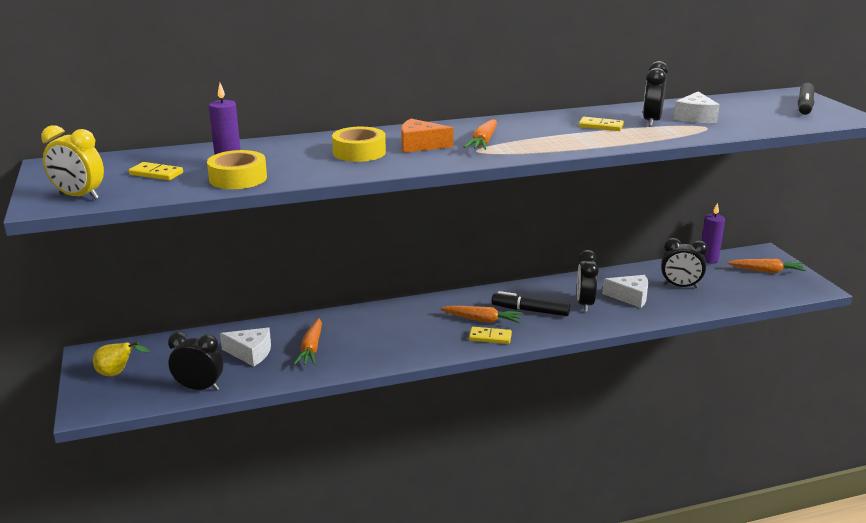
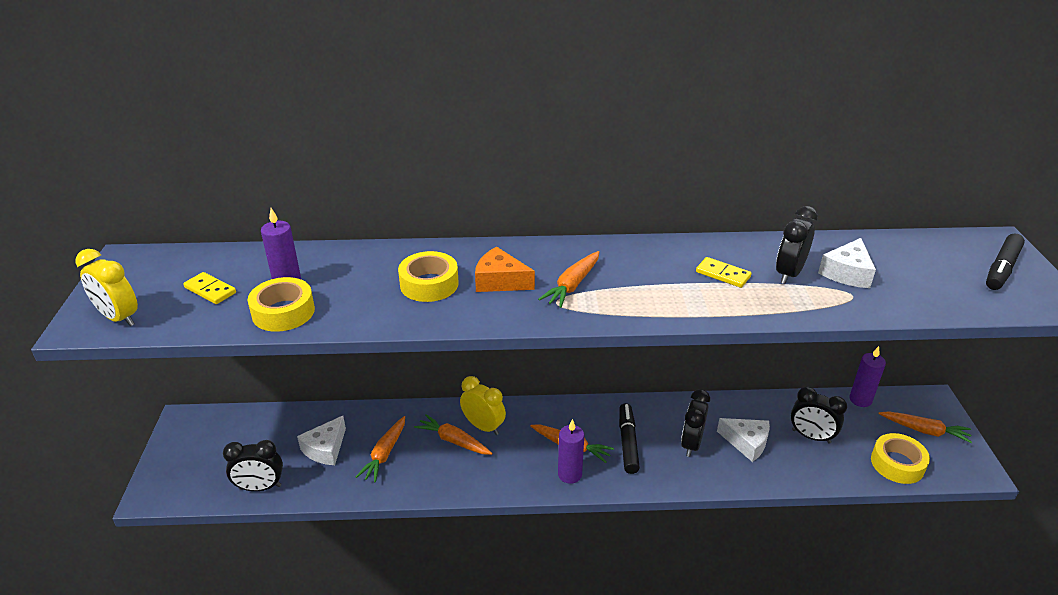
camera: 15 degrees right, 10 degrees up
(117, 373) = (196, 451): yellow pear -> none
(199, 388) = (260, 487): black clock -> black clock turned 150 degrees clockwise
(250, 353) = (325, 449): white cheese -> white cheese turned 90 degrees clockwise
(372, 331) = (453, 441): none -> orange carrot
(395, 318) = (483, 426): none -> yellow clock
(490, 337) = (569, 474): yellow domino -> purple candle
(530, 311) = (627, 443): black marker -> black marker turned 60 degrees clockwise
(755, 293) = (897, 464): none -> yellow tape

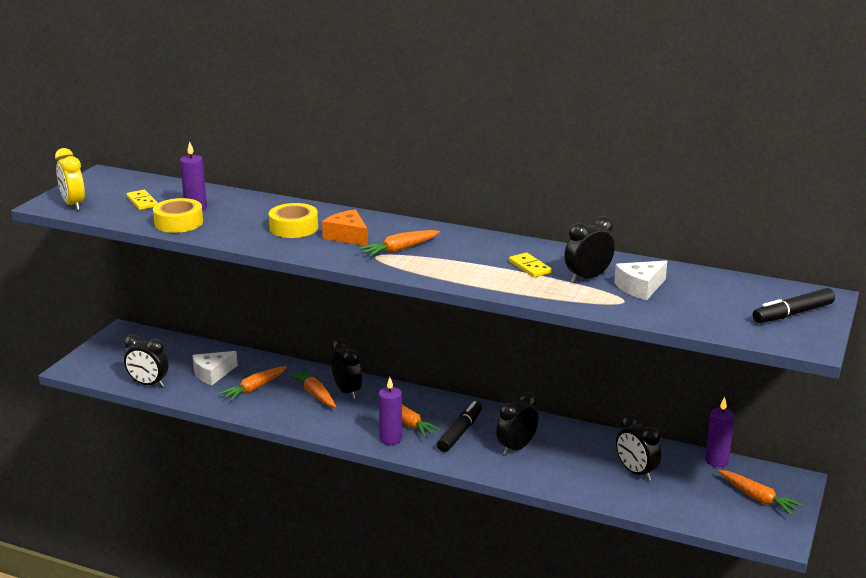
camera: 25 degrees right, 10 degrees down
(483, 426) = (347, 391): yellow clock -> black clock
(746, 443) = (568, 460): white cheese -> none
(897, 464) = (701, 512): yellow tape -> none

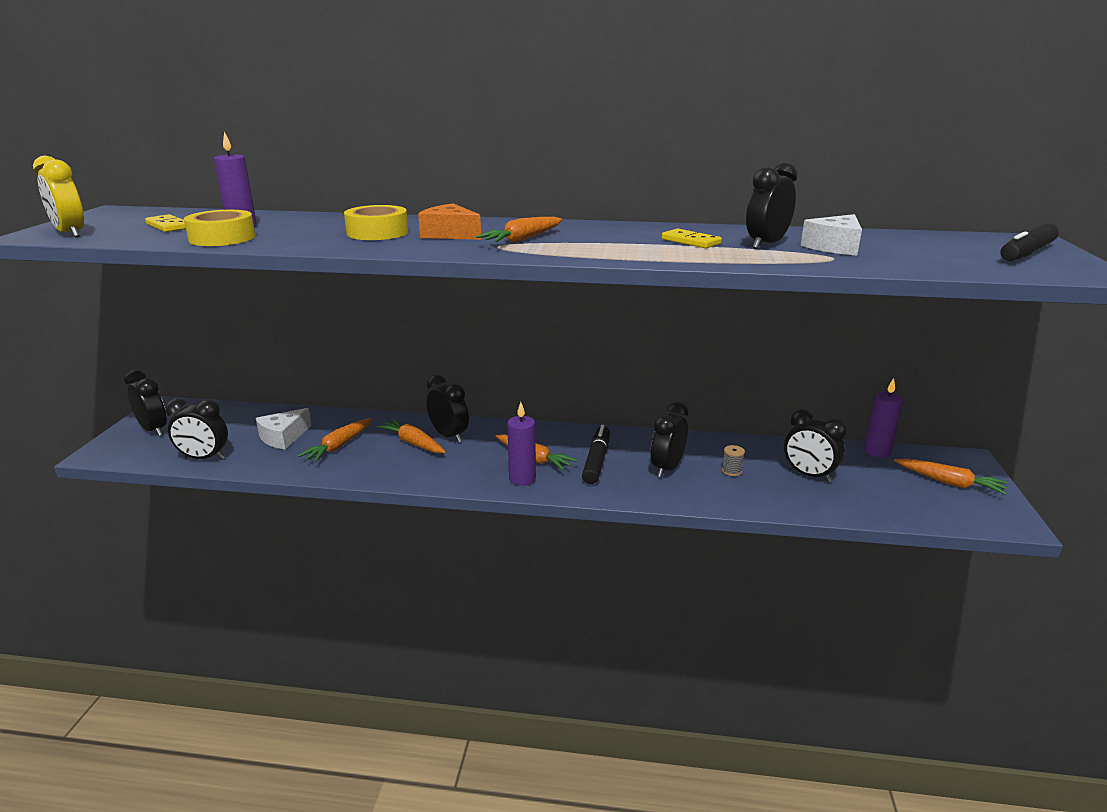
camera: 15 degrees left, 0 degrees up
(113, 352) = (154, 430): none -> black clock
(570, 458) = (731, 471): none -> grey spool

